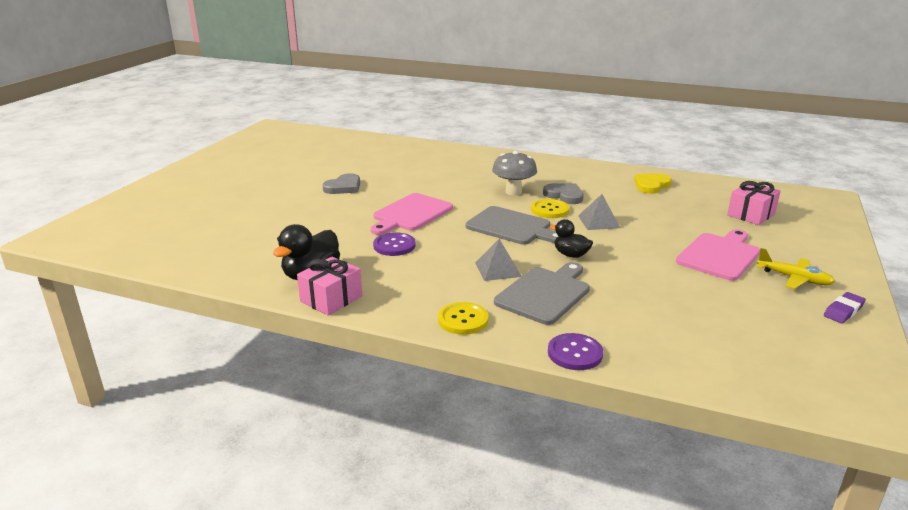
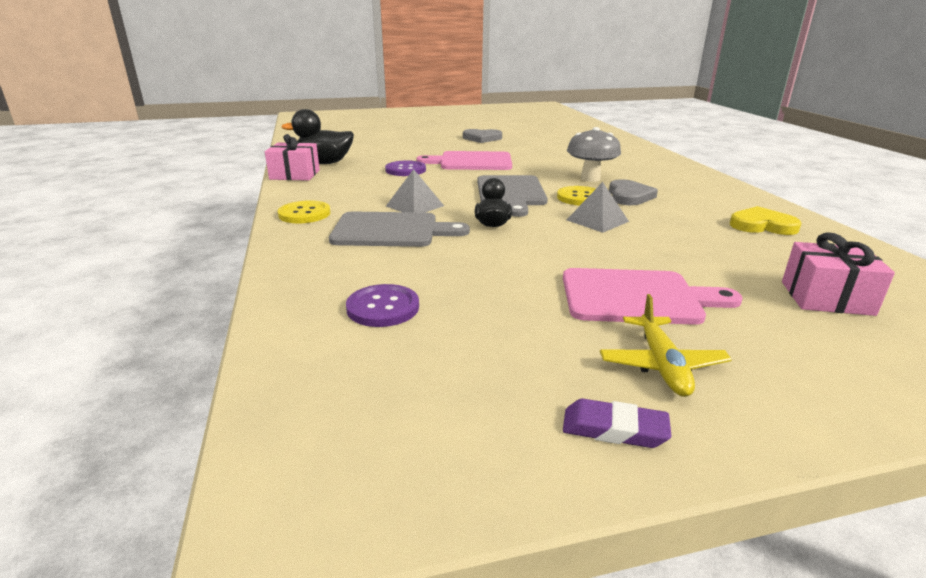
camera: 55 degrees right, 0 degrees up
(575, 353) = (284, 264): purple button -> purple button (383, 307)

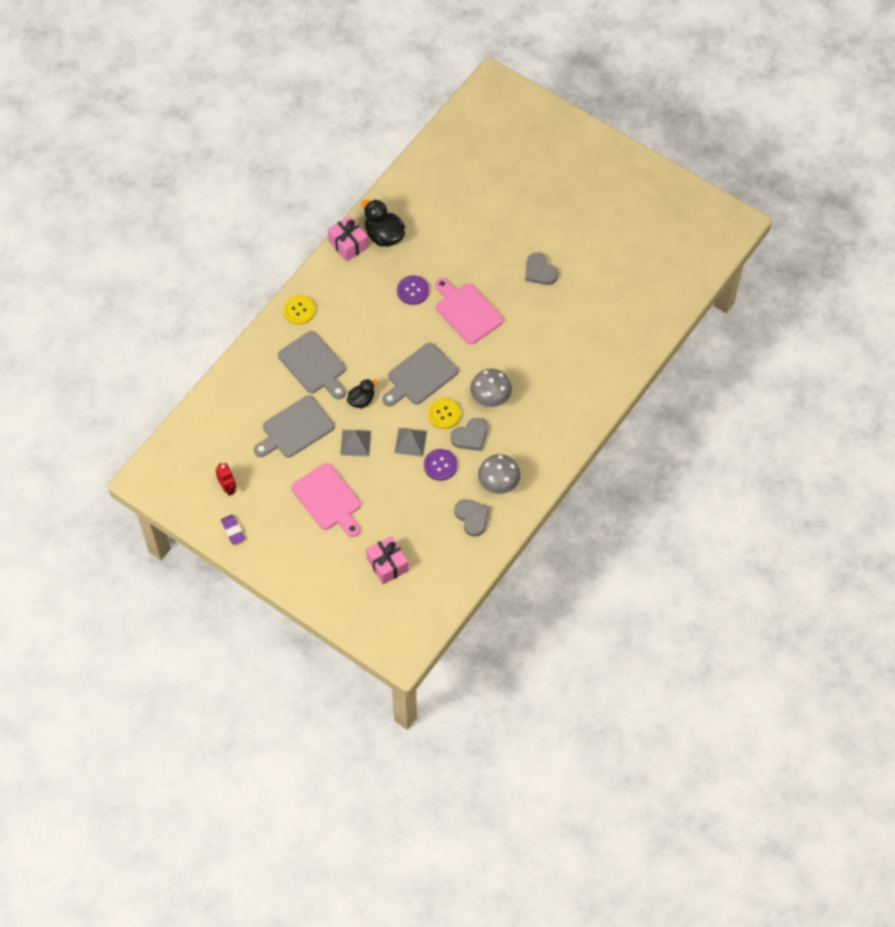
camera: 50 degrees right, 35 degrees up
(383, 307) = (244, 423): purple button -> purple button (440, 465)
(414, 206) = (355, 347): grey pyramid -> grey pyramid (355, 442)
(465, 274) = (295, 428): none -> grey cutting board
(491, 384) = (228, 488): none -> red robot
(661, 365) = (280, 528): yellow plane -> none
(717, 203) = (498, 484): none -> grey mushroom
(762, 225) = (472, 517): yellow heart -> grey heart

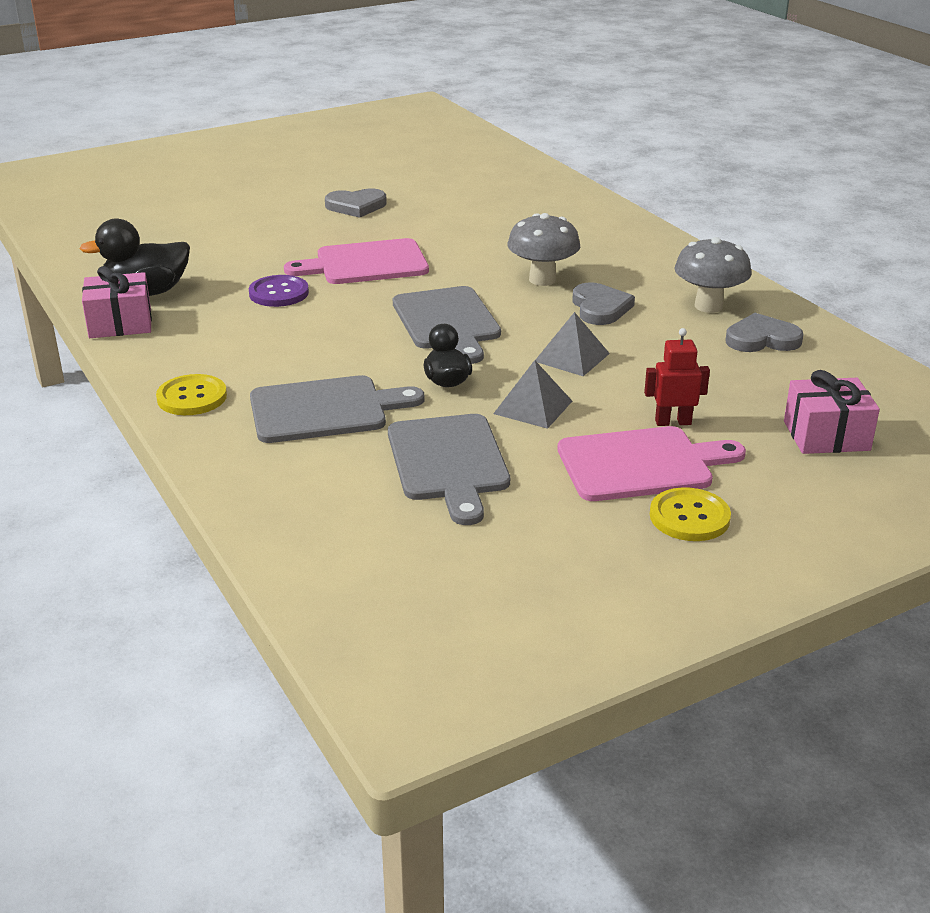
camera: 65 degrees left, 30 degrees down
(228, 488) = (531, 583): red robot -> red robot (673, 422)
(233, 531) = (650, 604): purple eraser -> none
(440, 465) = (639, 343): purple button -> none
(444, 414) = (539, 319): yellow button -> yellow button (689, 517)

